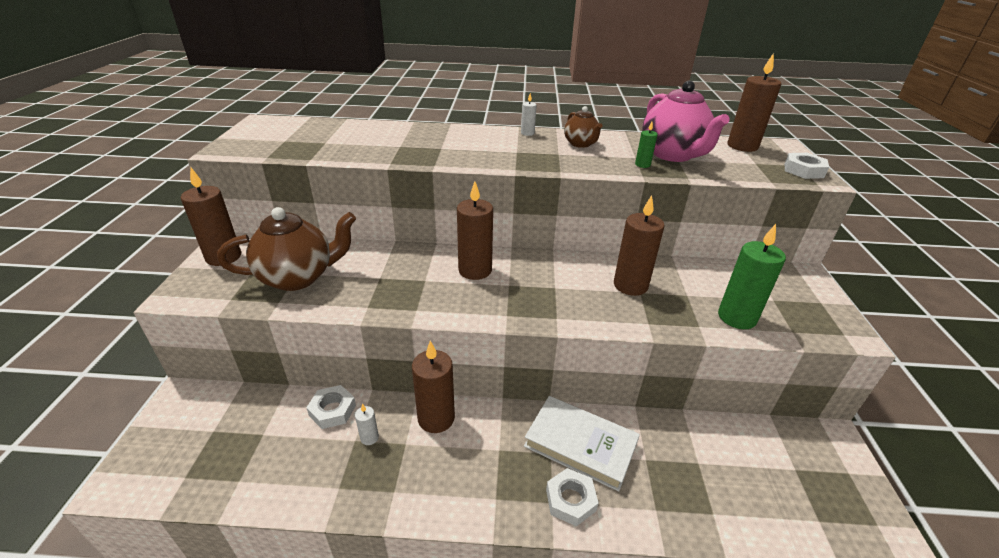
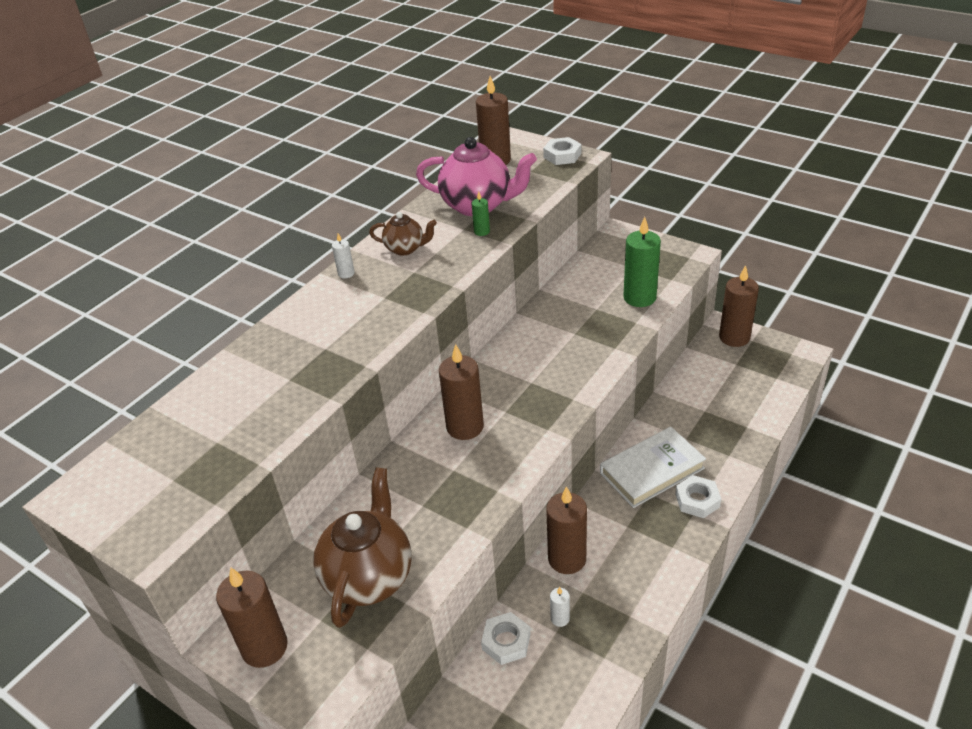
camera: 55 degrees left, 5 degrees up
(630, 285) = (562, 334): brown candle -> brown candle (734, 337)

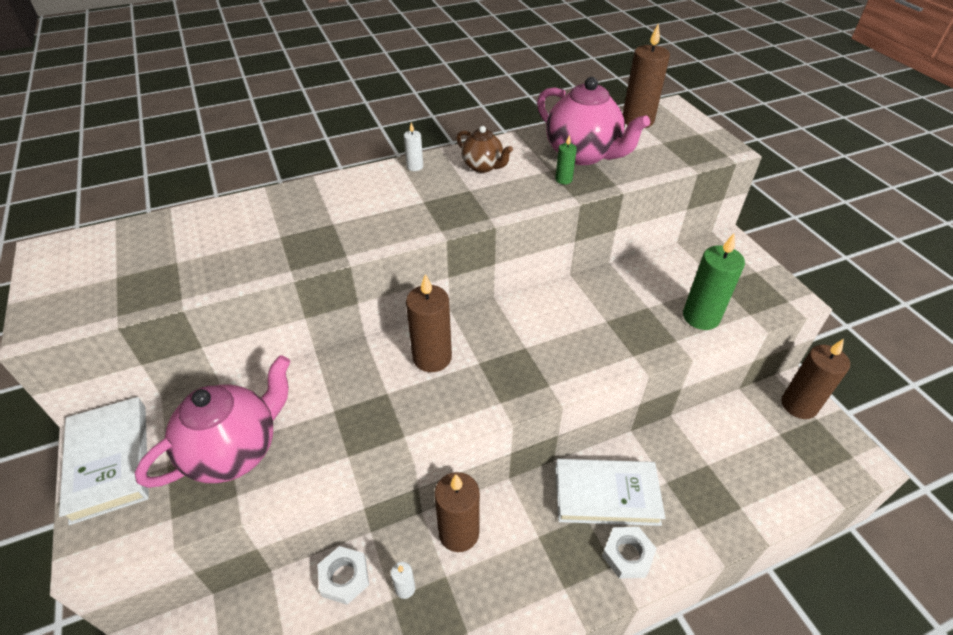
camera: 30 degrees right, 5 degrees up
(264, 647) = (110, 461): brown candle -> white book
(369, 576) = (235, 450): brown teapot -> pink teapot
(562, 155) = (707, 140): white nut -> none

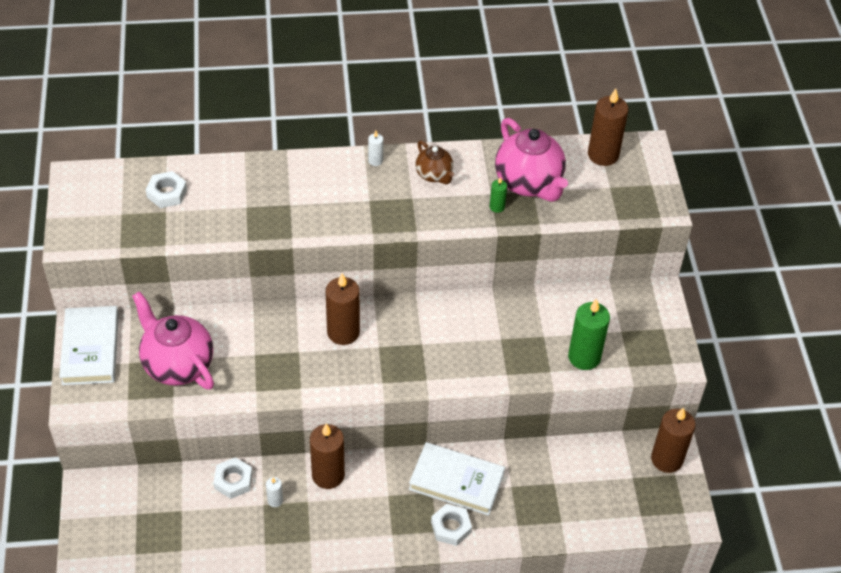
camera: 15 degrees right, 5 degrees up
(175, 243) = (167, 193): none -> white nut
(235, 450) = (177, 365): pink teapot -> pink teapot turned 105 degrees counterclockwise

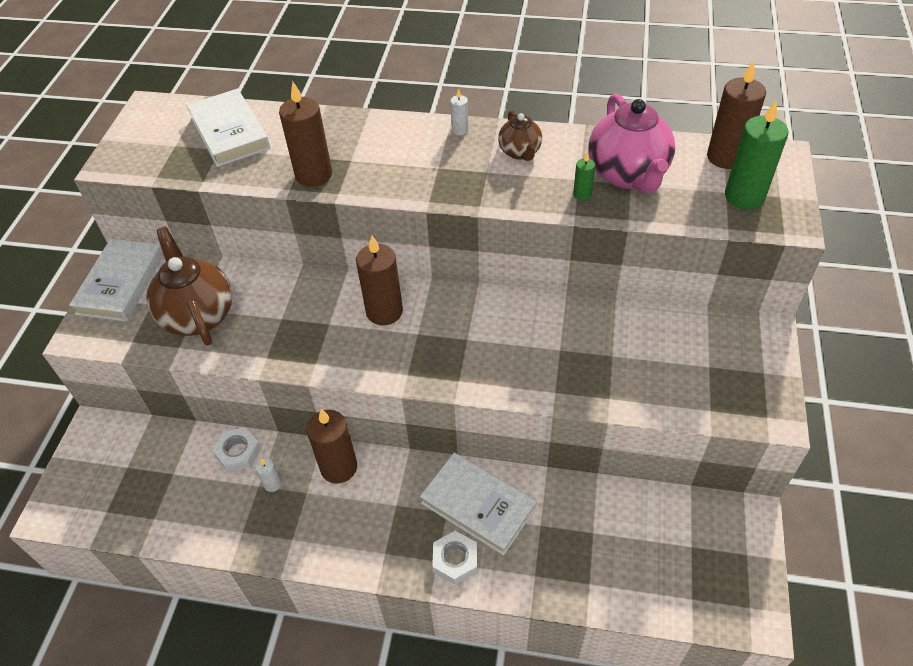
camera: 20 degrees right, 0 degrees up
(167, 193) = (229, 132): white nut -> white book
(177, 365) = (198, 315): pink teapot -> brown teapot
(584, 357) = (655, 389): green candle -> green candle (744, 196)
(667, 459) = (740, 532): brown candle -> brown candle (313, 175)

